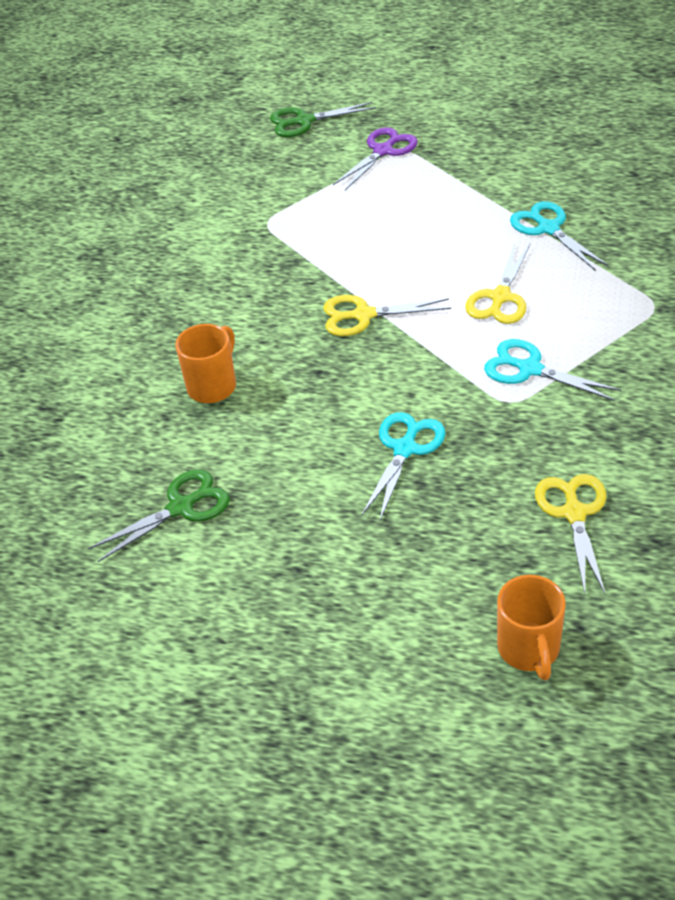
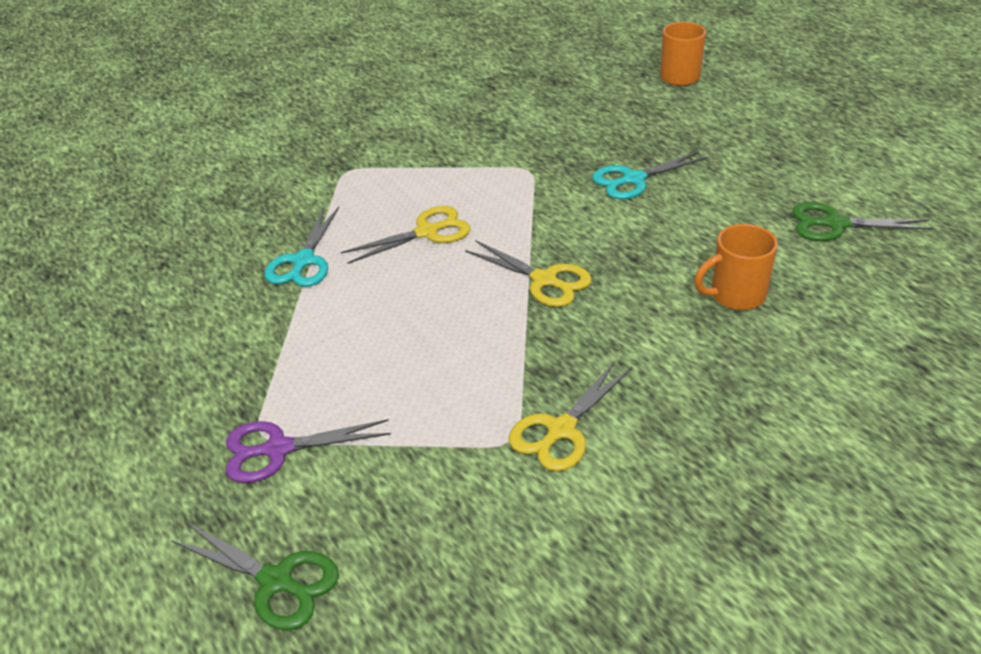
camera: 140 degrees left, 5 degrees down
(529, 369) = (486, 179): turquoise scissors -> none
(574, 513) = (578, 107): yellow scissors -> yellow scissors (561, 430)

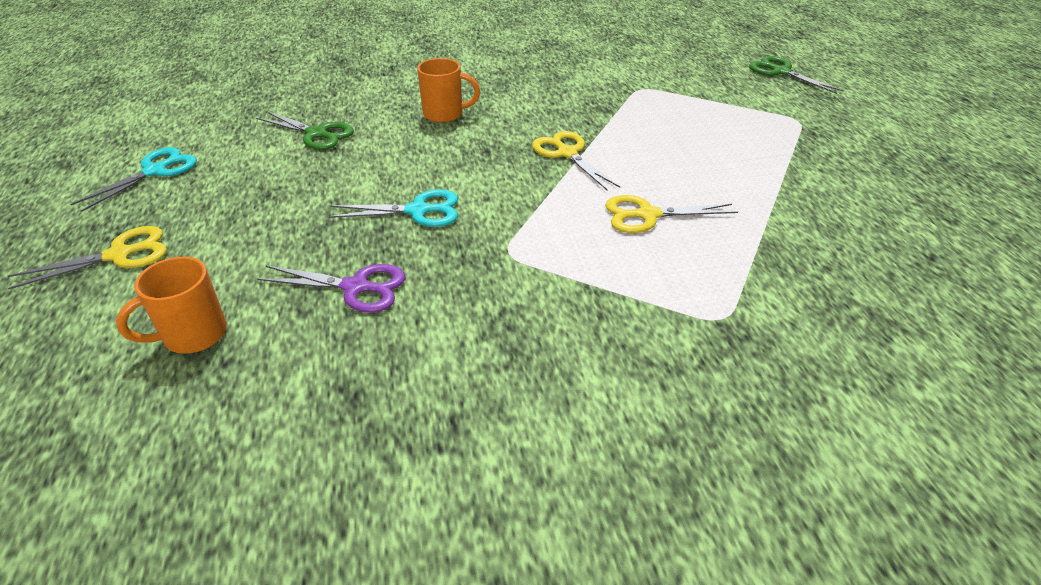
camera: 160 degrees left, 0 degrees up
(278, 449) = (785, 112): purple scissors -> purple scissors (356, 287)
(303, 261) = (775, 220): turquoise scissors -> turquoise scissors (155, 171)
(561, 430) = (610, 86): yellow scissors -> yellow scissors (119, 255)

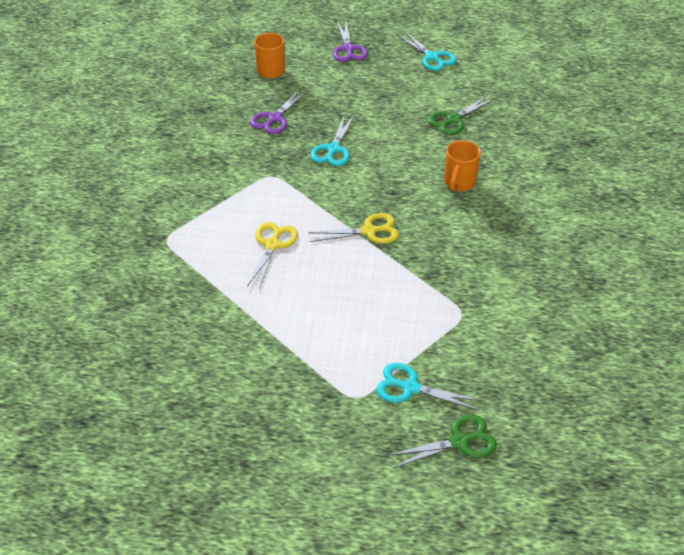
camera: 110 degrees right, 5 degrees up
(119, 255) = (348, 49): yellow scissors -> purple scissors
(754, 98) = (410, 387): none -> turquoise scissors

